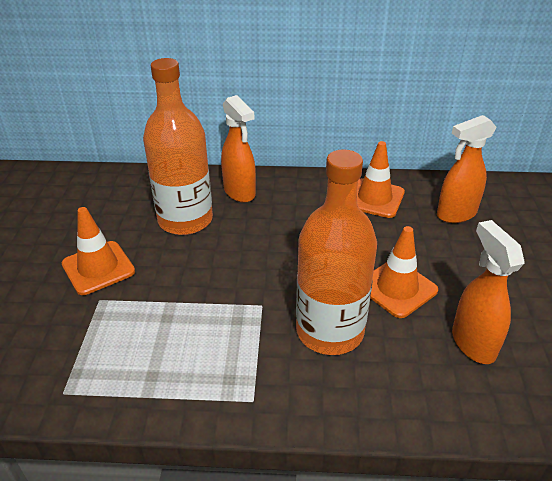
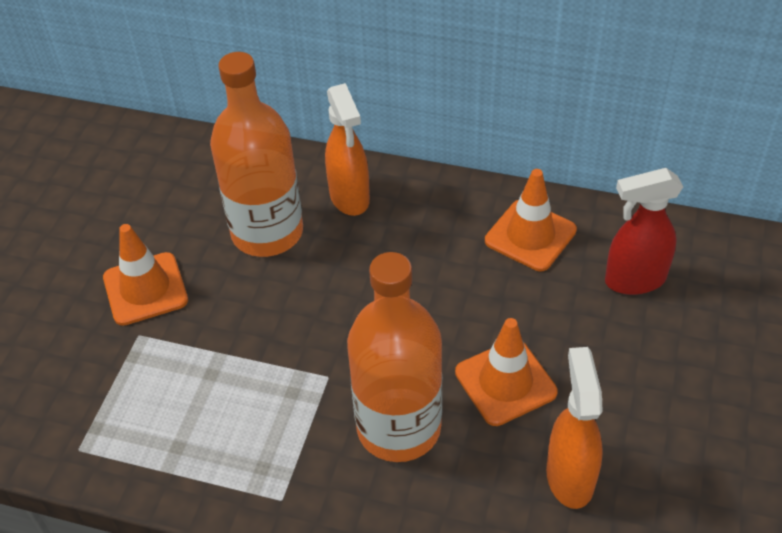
camera: 15 degrees right, 10 degrees up
(455, 214) = (634, 280): orange spray bottle -> red spray bottle

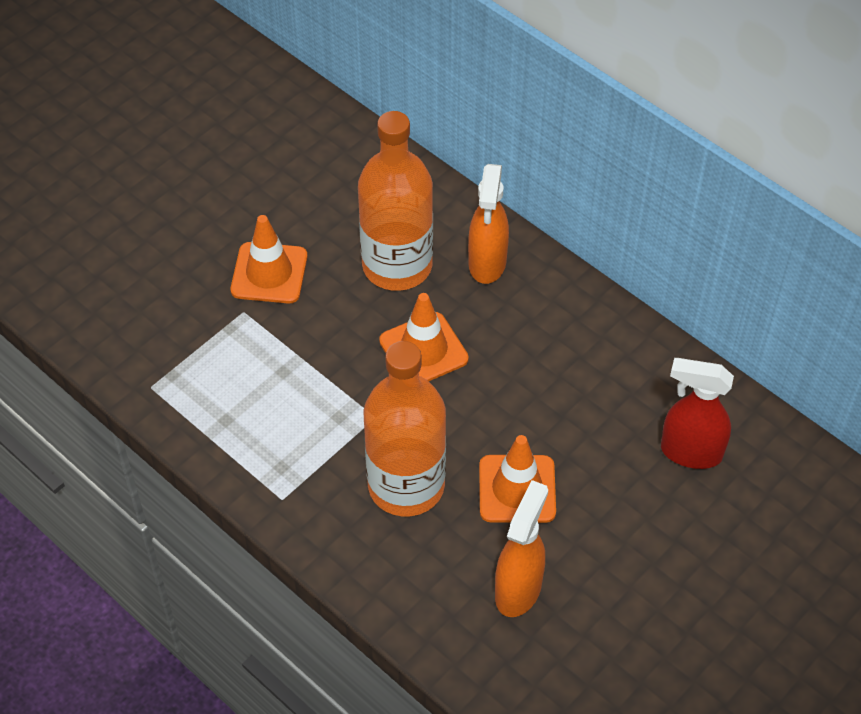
camera: 25 degrees right, 5 degrees up
(530, 235) = (625, 370): orange traffic cone -> orange traffic cone (423, 350)

